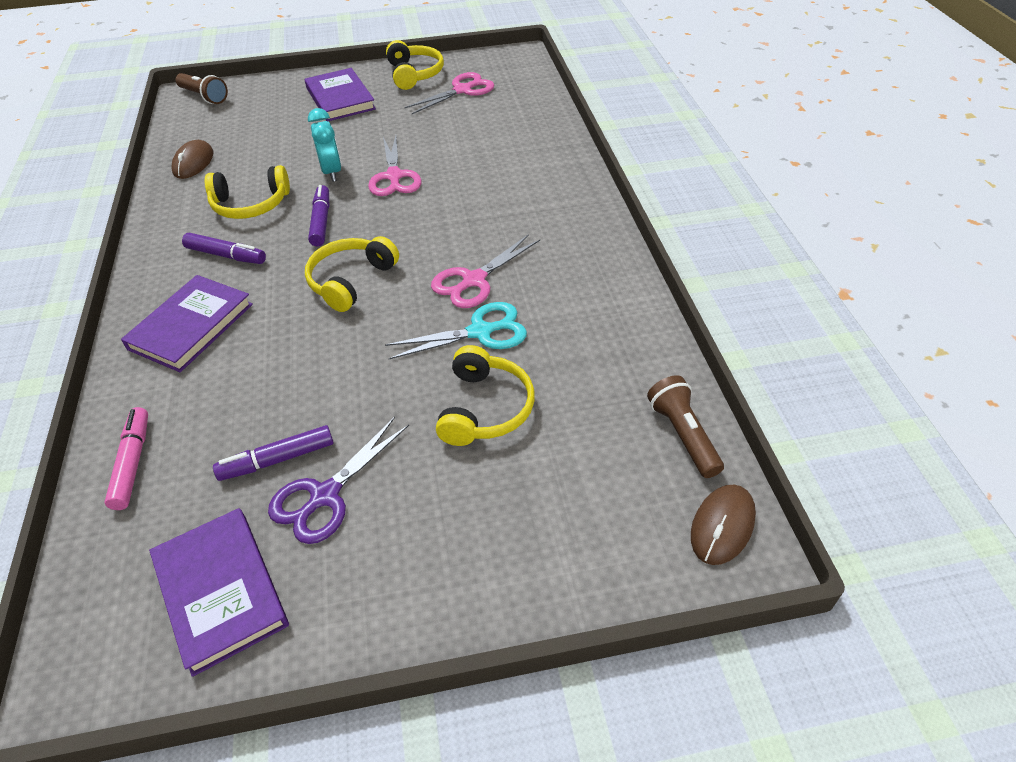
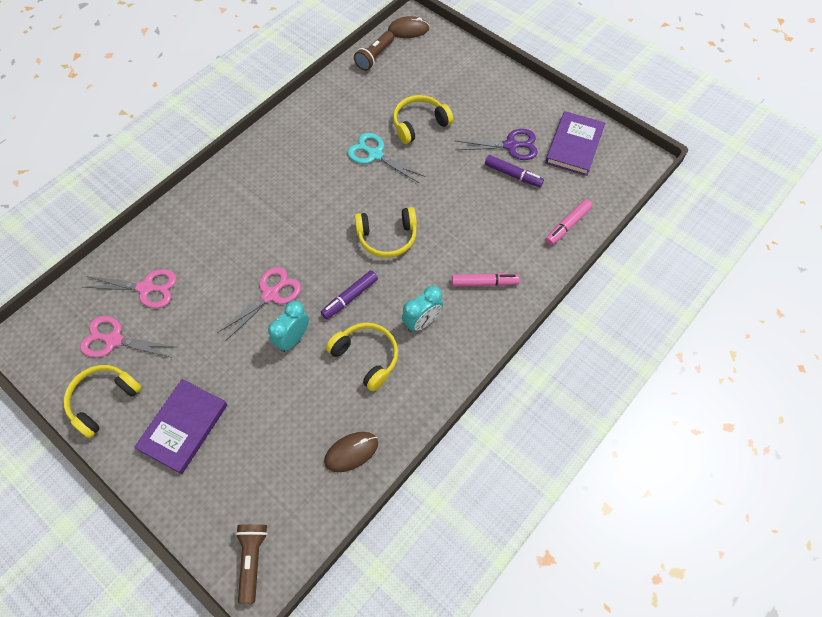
camera: 130 degrees left, 15 degrees up
(191, 326) = (484, 283): purple book -> pink marker
(226, 255) = (422, 322): purple marker -> turquoise clock
(474, 280) = (340, 181): pink scissors -> pink scissors (146, 288)

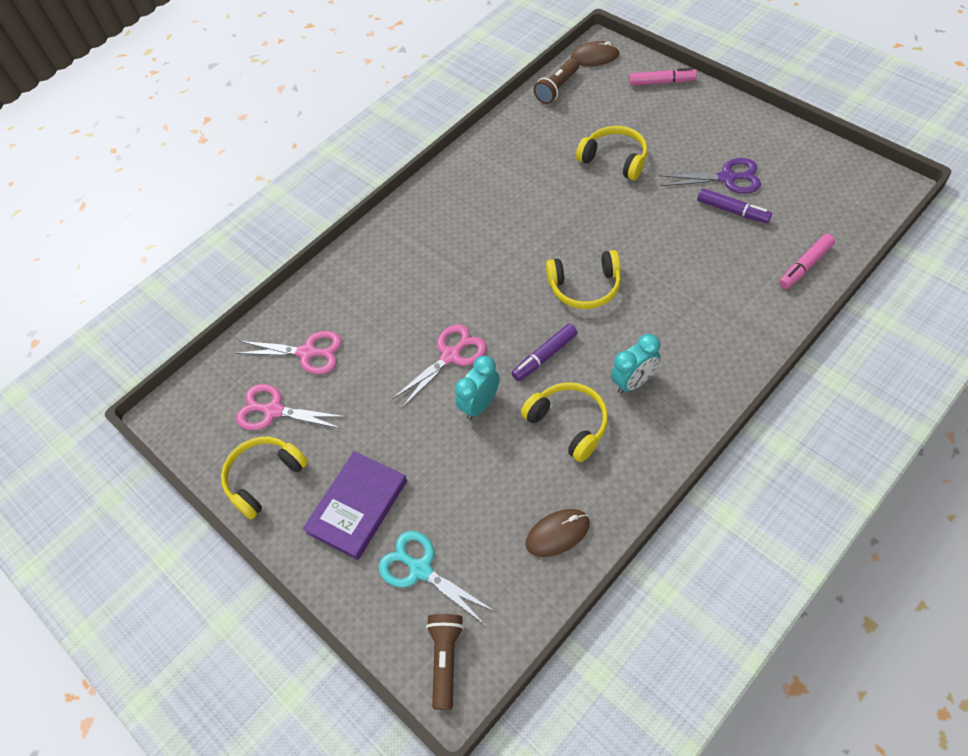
camera: 10 degrees right, 5 degrees down
(375, 154) = (564, 195): turquoise scissors -> turquoise scissors (420, 569)
(419, 124) = (615, 159): yellow headphones -> yellow headphones turned 60 degrees clockwise
(484, 283) = (707, 335): pink marker -> pink marker (662, 82)
(574, 146) = (806, 174): purple book -> none

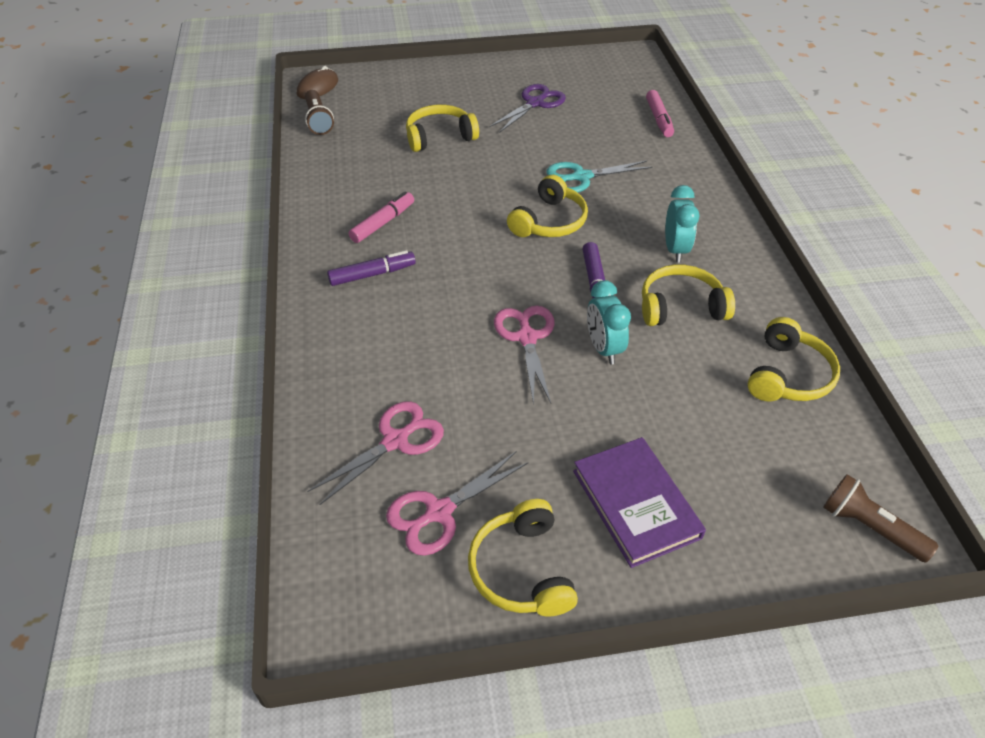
camera: 60 degrees left, 10 degrees down
(420, 569) = (753, 492): turquoise scissors -> turquoise scissors (581, 177)
(557, 533) = (788, 375): brown mouse -> yellow headphones
(662, 82) = (398, 76): pink marker -> pink marker (383, 223)
(732, 211) = (569, 118): purple marker -> purple marker (372, 274)

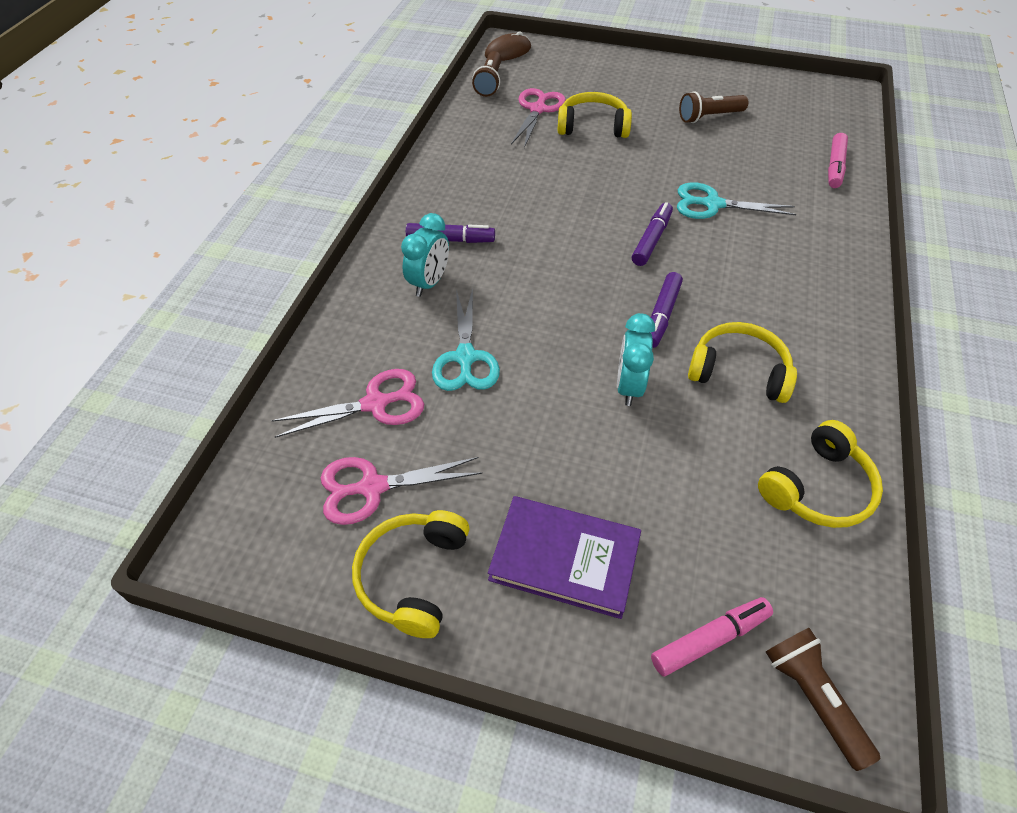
camera: 25 degrees right, 5 degrees up
(383, 223) = (489, 194): pink marker -> pink marker (710, 639)
(451, 373) = (465, 357): none -> turquoise scissors
(527, 337) = (558, 348): pink scissors -> pink scissors (538, 109)
(535, 103) = (709, 117): purple scissors -> brown flashlight
(549, 221) = (651, 240): yellow headphones -> purple marker
(635, 504) = (564, 559): purple book -> purple book turned 75 degrees counterclockwise
(675, 250) = (769, 309): turquoise clock -> turquoise clock (429, 283)

